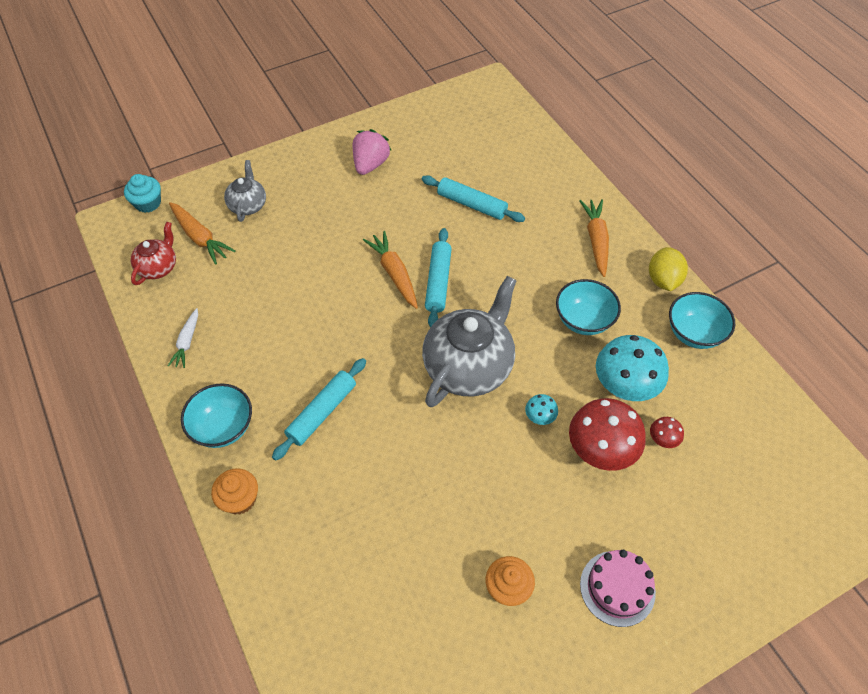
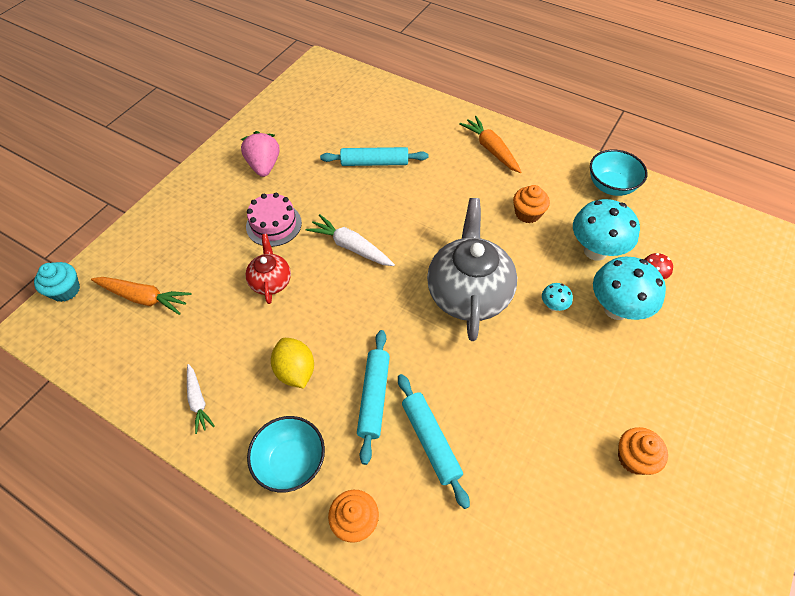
camera: 30 degrees left, 0 degrees up
(158, 267) = (119, 345): red teapot -> red teapot (271, 281)
(248, 205) = (172, 248): grey teapot -> none
(394, 274) = (351, 247): orange carrot -> white carrot
(438, 282) = (393, 236): turquoise rolling pin -> turquoise rolling pin (431, 441)
(583, 320) = (527, 213): turquoise bowl -> orange cupcake
(599, 452) = (616, 309): red mushroom -> turquoise mushroom
(617, 588) = (709, 408): pink cake -> pink cake (274, 224)
(663, 280) = (560, 157): yellow lemon -> yellow lemon (295, 371)

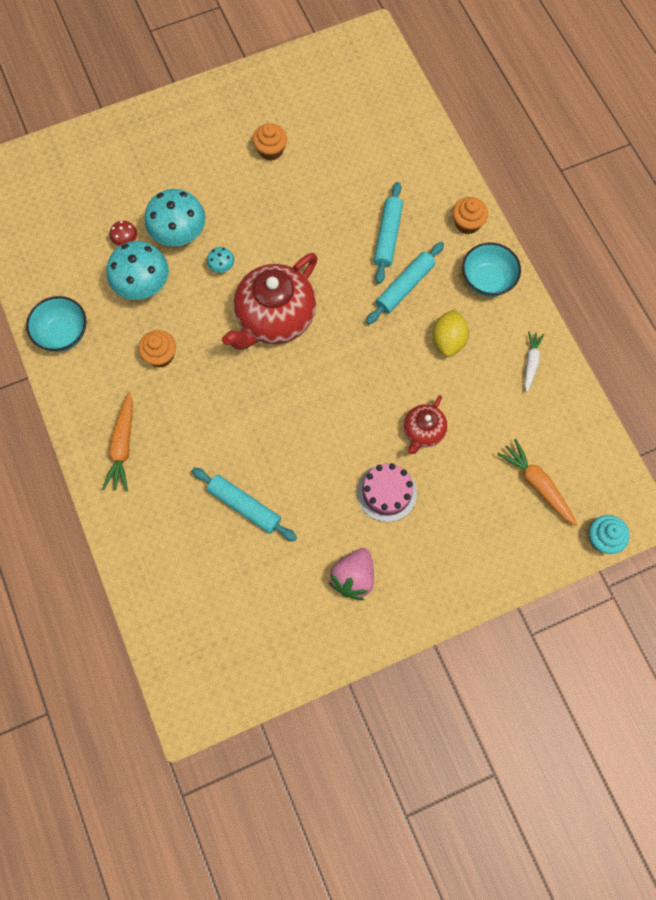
camera: 145 degrees left, 15 degrees up
(351, 247) = (335, 422): white carrot -> none
(468, 293) = (274, 318): grey teapot -> red teapot

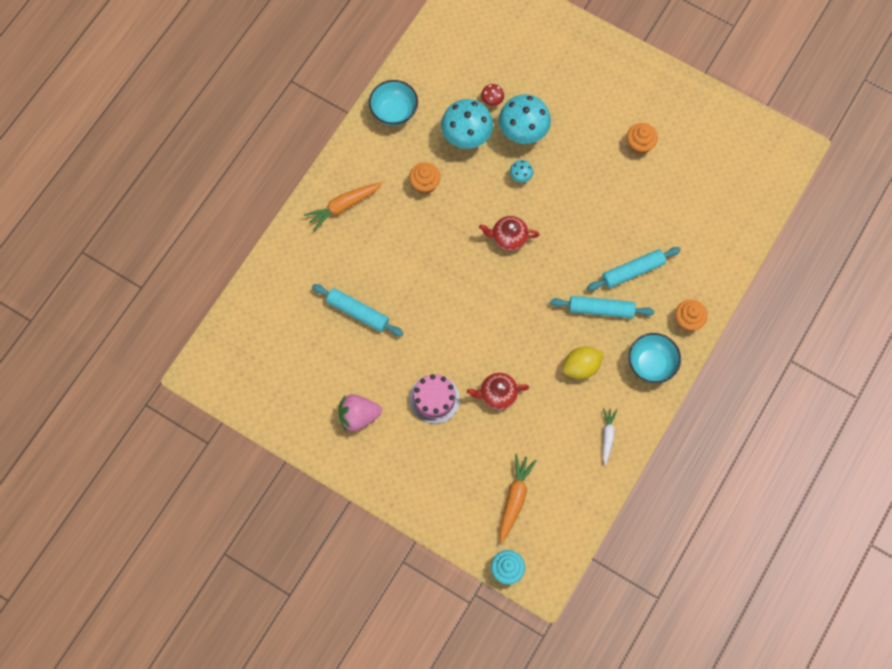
camera: 55 degrees right, 0 degrees up
(244, 506) = (358, 312): turquoise rolling pin -> turquoise rolling pin turned 60 degrees counterclockwise
(274, 318) = (508, 238): red teapot -> red teapot, size x0.52
(531, 362) = (607, 436): white carrot -> white carrot turned 60 degrees counterclockwise

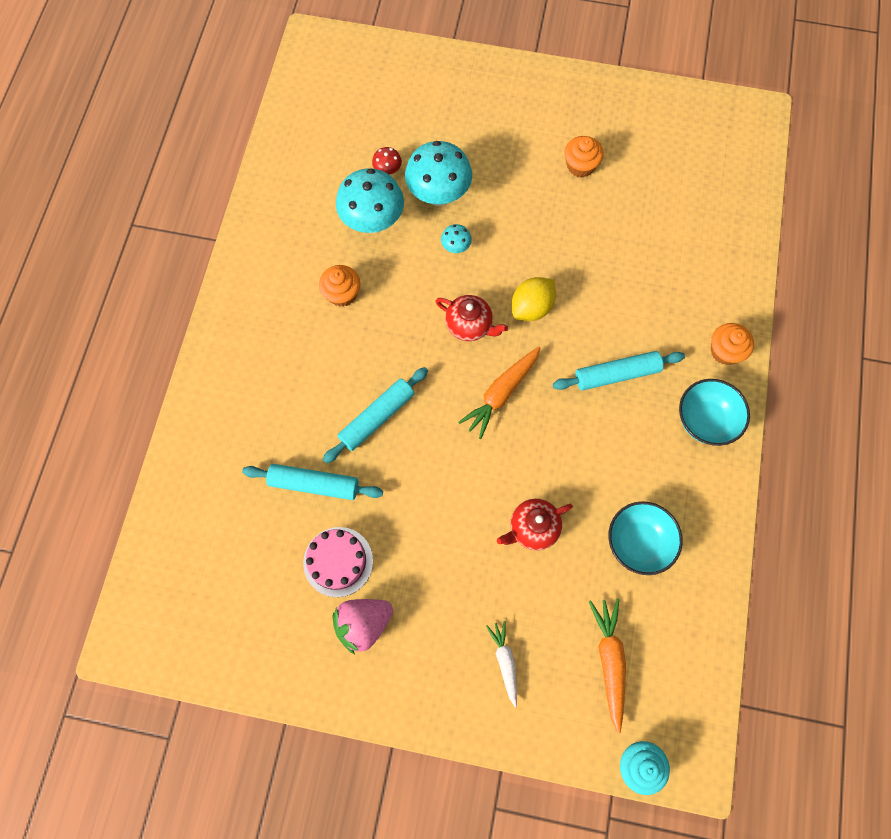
camera: 20 degrees left, 0 degrees up
(343, 206) = (249, 355): orange carrot -> orange carrot (501, 393)
(394, 111) = (273, 220): turquoise bowl -> turquoise bowl (638, 542)
(434, 399) = (454, 563): pink cake -> pink cake (338, 561)
(508, 238) = (470, 325): red teapot -> red teapot turned 135 degrees counterclockwise
(581, 367) = (622, 455): yellow lemon -> yellow lemon (531, 307)
(607, 436) = (691, 532): white carrot -> white carrot (505, 661)
(632, 271) = (634, 315): turquoise rolling pin -> turquoise rolling pin (377, 417)

